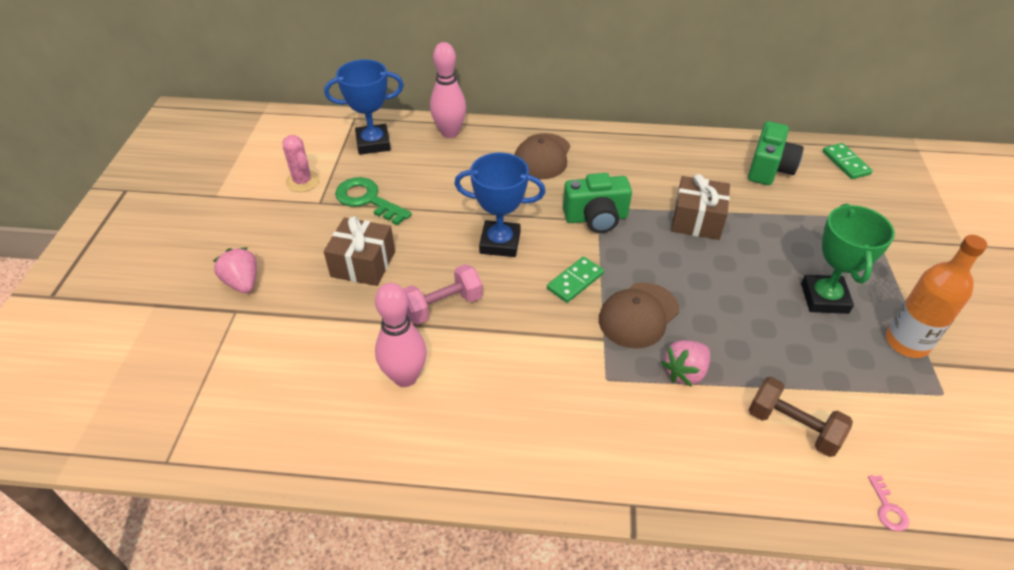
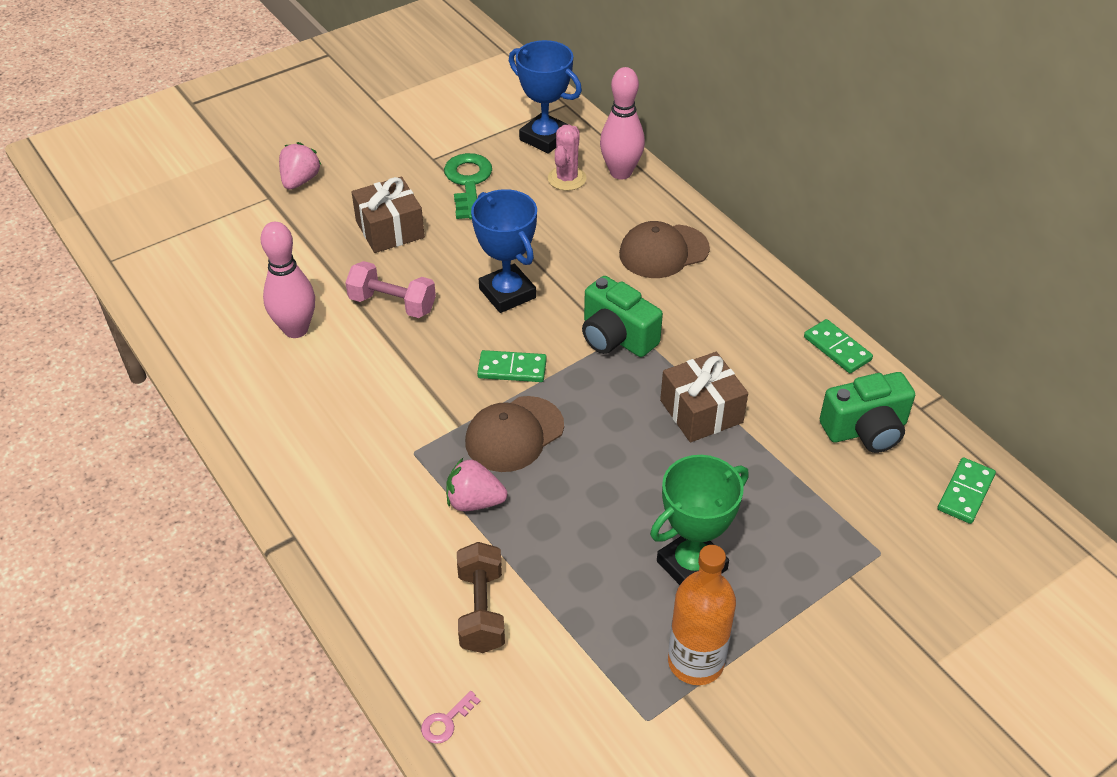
camera: 50 degrees right, 0 degrees up
(302, 181) = (446, 133): pink cactus -> pink cactus (567, 178)
(638, 315) = (514, 434): brown cap -> brown cap turned 45 degrees counterclockwise
(695, 142) = (837, 348): none -> green domino

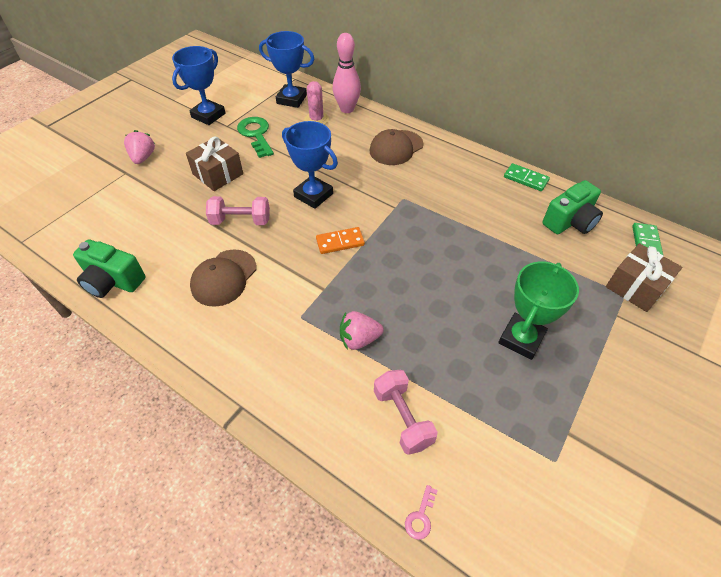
camera: 20 degrees left, 5 degrees up
(296, 329) = (180, 254): pink bowling pin -> none
(413, 137) = (208, 115): none -> blue trophy
(481, 610) = (402, 418): brown dumbbell -> pink dumbbell
(512, 369) = (340, 242): green domino -> orange domino
(514, 434) = (363, 285): brown cap -> brown cap (224, 278)
(616, 337) = (395, 205): green camera -> green camera (113, 281)
(695, 662) = (561, 406): orange bottle -> none
(701, 411) = (471, 237): brown gift -> brown gift (635, 287)

